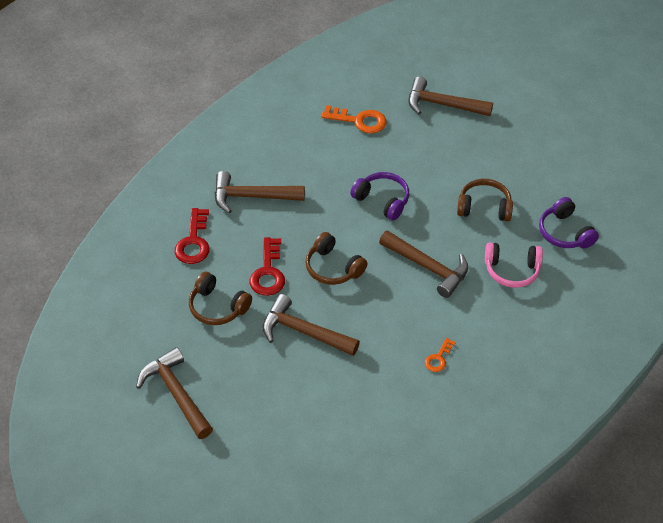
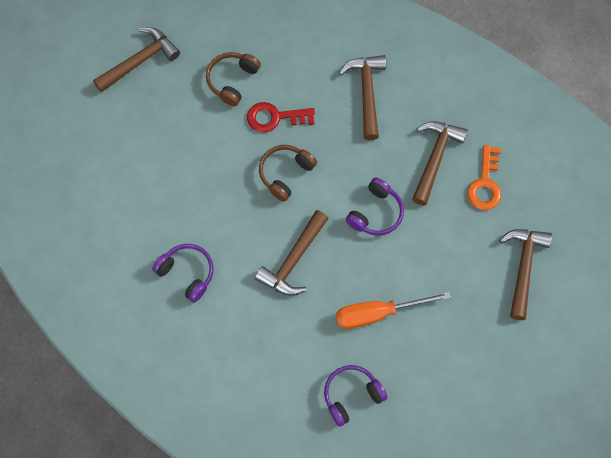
camera: 85 degrees right, 20 degrees up
(194, 242) = (305, 50): red key -> none
(304, 332) = (209, 155): brown hammer -> brown hammer (435, 158)
(438, 358) = (187, 273): orange key -> purple headphones
(484, 207) = (377, 313): brown headphones -> orange screwdriver
(512, 270) = (296, 340): pink headphones -> none

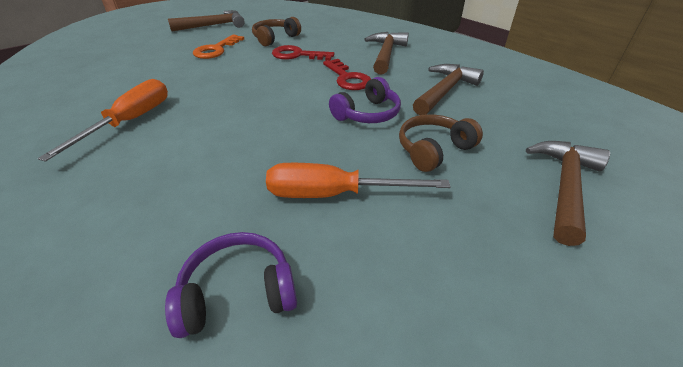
camera: 15 degrees right, 30 degrees down
(187, 273) = (130, 121): purple headphones -> orange screwdriver
(285, 173) = (286, 80): brown headphones -> brown headphones (433, 150)
(293, 260) = (253, 131): brown hammer -> none
(342, 156) = (348, 78): none -> red key
(485, 183) = (502, 113): orange key -> orange key (216, 50)

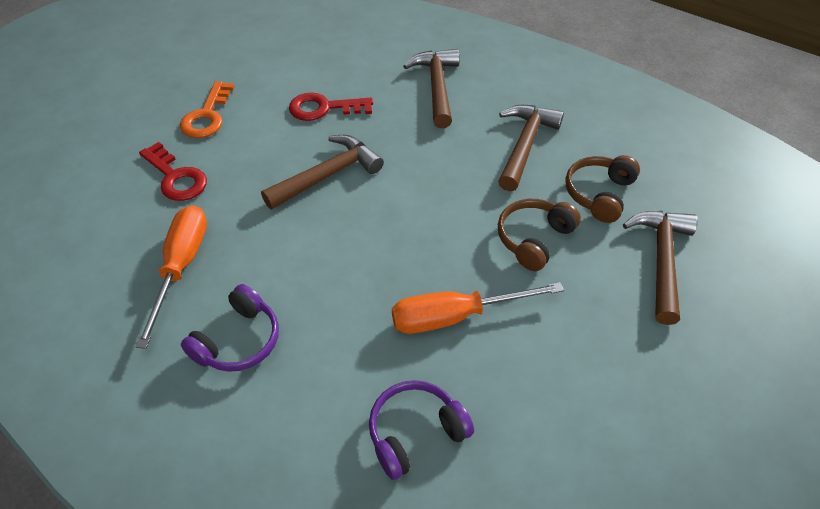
camera: 15 degrees left, 10 degrees up
(213, 26) = (170, 61): brown hammer -> brown hammer (327, 175)
(275, 38) = (276, 77): brown headphones -> brown headphones (599, 194)
(348, 78) = (406, 143): red key -> red key (176, 177)
(367, 114) = (450, 200): purple headphones -> purple headphones (238, 341)

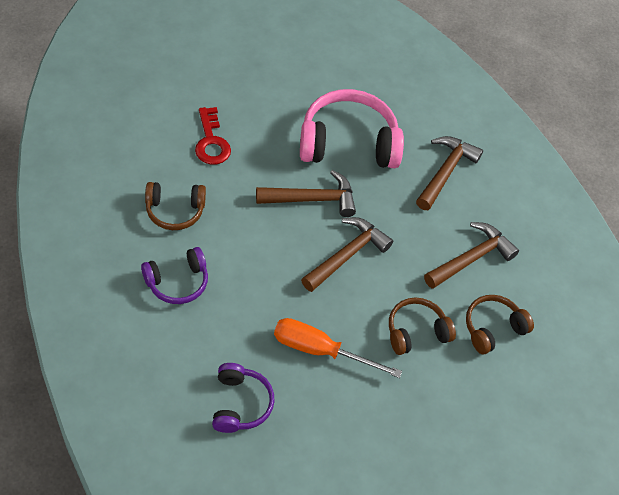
camera: 25 degrees right, 5 degrees up
(181, 267) = (175, 211): orange screwdriver -> brown headphones
(207, 116) = (262, 103): orange key -> none
(324, 108) = (348, 143): red key -> pink headphones
(415, 432) = (240, 404): purple headphones -> purple headphones turned 90 degrees clockwise
(661, 260) = (492, 401): brown hammer -> brown hammer (347, 255)

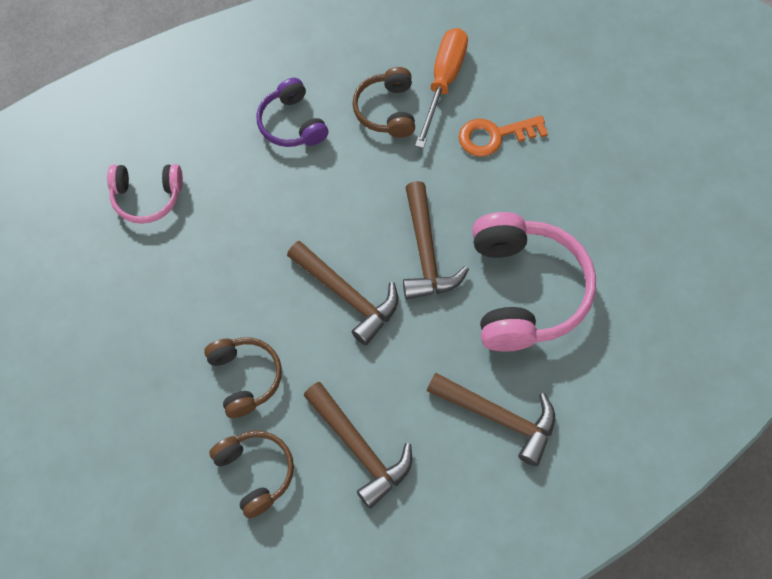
camera: 95 degrees right, 10 degrees up
(211, 142) = (495, 136): red key -> orange key
(240, 404) = (147, 197): purple headphones -> pink headphones
(320, 350) = (214, 272): orange screwdriver -> orange screwdriver (443, 82)

